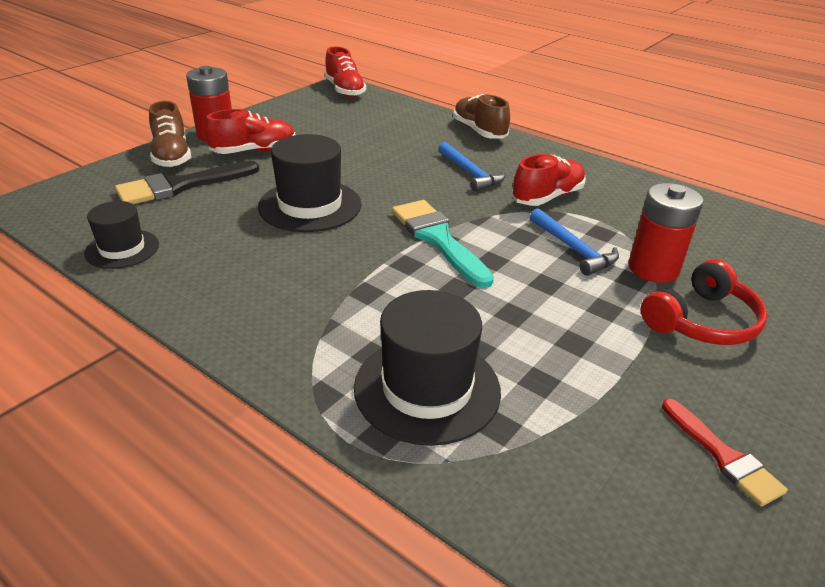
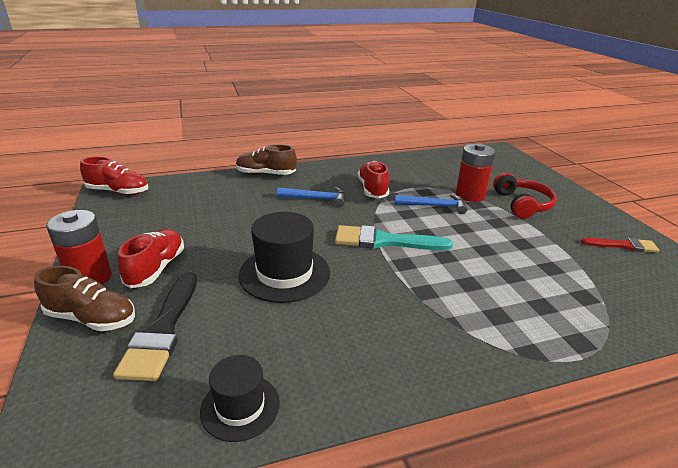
camera: 55 degrees left, 5 degrees down
(427, 389) = (541, 308): black hat -> none

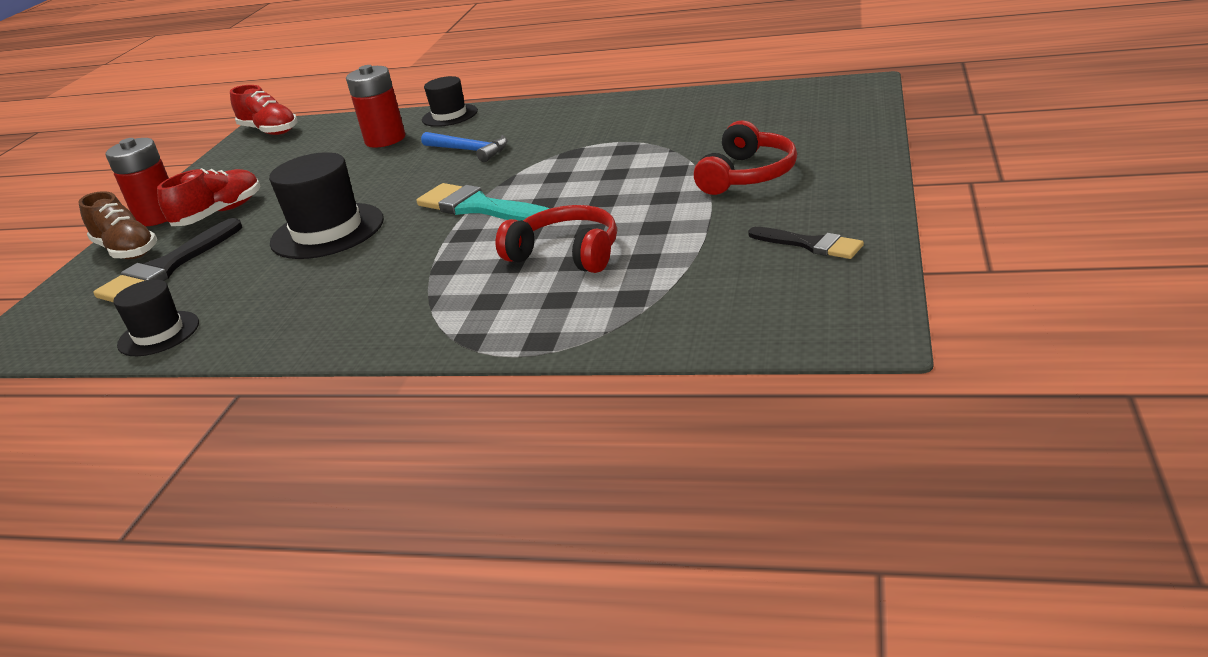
camera: 35 degrees right, 0 degrees up
(266, 174) = (449, 115): brown shoe -> black hat
(373, 189) = (558, 142): red shoe -> none
(434, 206) = (609, 169): blue hammer -> none
(470, 195) = (687, 157): red battery -> red battery (385, 139)
(495, 269) = (567, 253): none -> red headphones
(623, 245) = (810, 244): red brush -> black brush

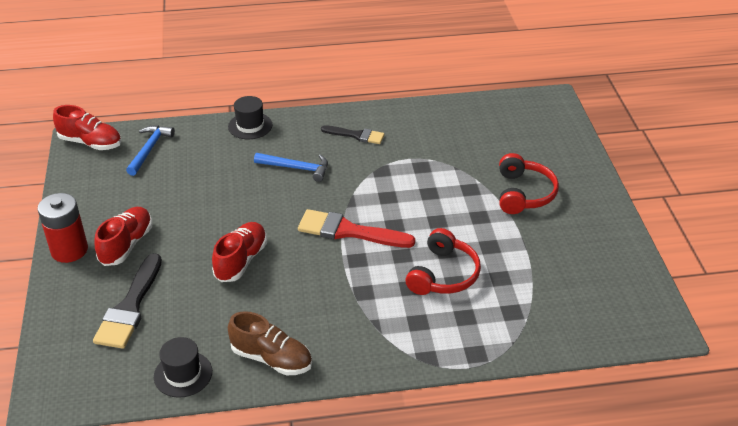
camera: 25 degrees left, 10 degrees up
(126, 250) = (73, 290): brown shoe -> brown shoe (271, 358)
(323, 135) = (149, 149): none -> blue hammer
(327, 231) = (241, 261): black hat -> red shoe
(385, 139) = (212, 155): red battery -> none
(480, 207) = (349, 231): turquoise brush -> red brush
(567, 253) = (443, 274): red headphones -> red headphones turned 105 degrees clockwise
(810, 244) = (597, 258): black brush -> black brush (356, 135)

